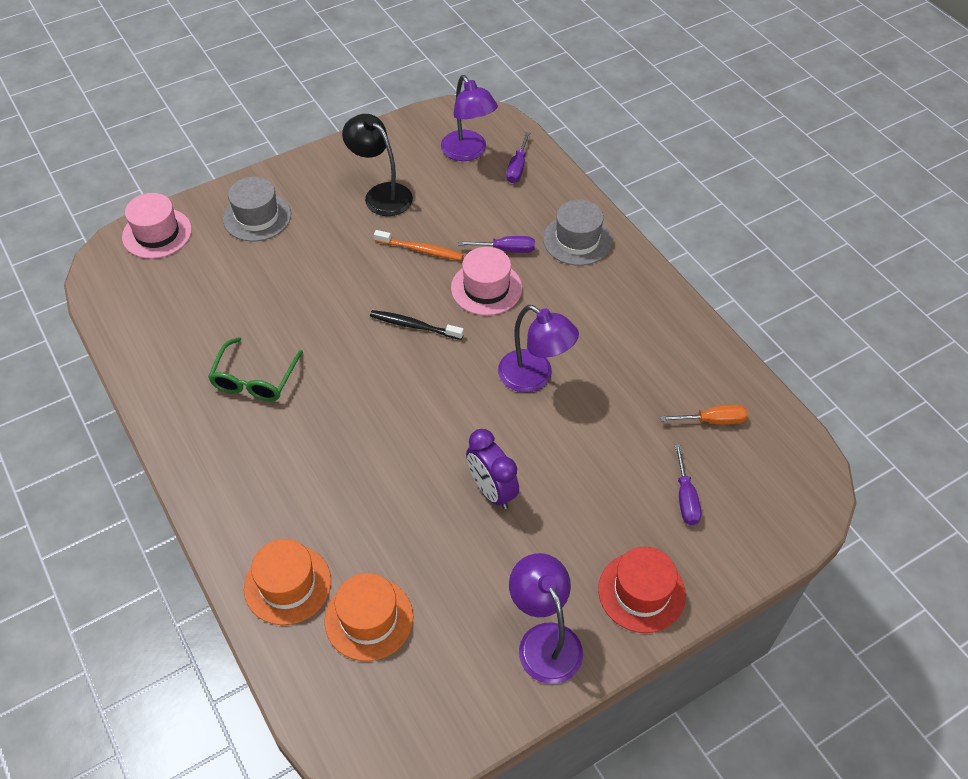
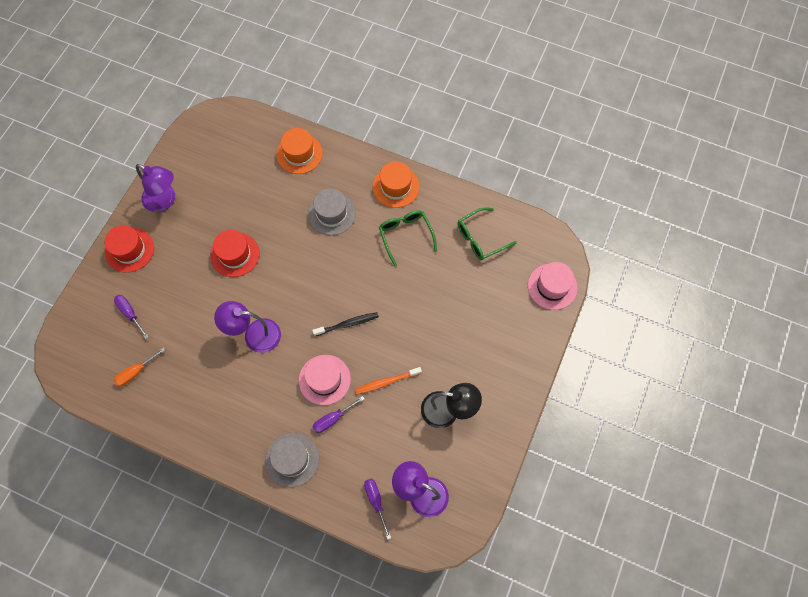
camera: 145 degrees right, 15 degrees up
(174, 323) = (480, 238): none -> green glasses
(257, 217) = (507, 338): grey hat -> grey hat (332, 214)
(369, 619) = (251, 162): orange hat -> orange hat (396, 187)
(492, 490) = (235, 254): purple clock -> red hat

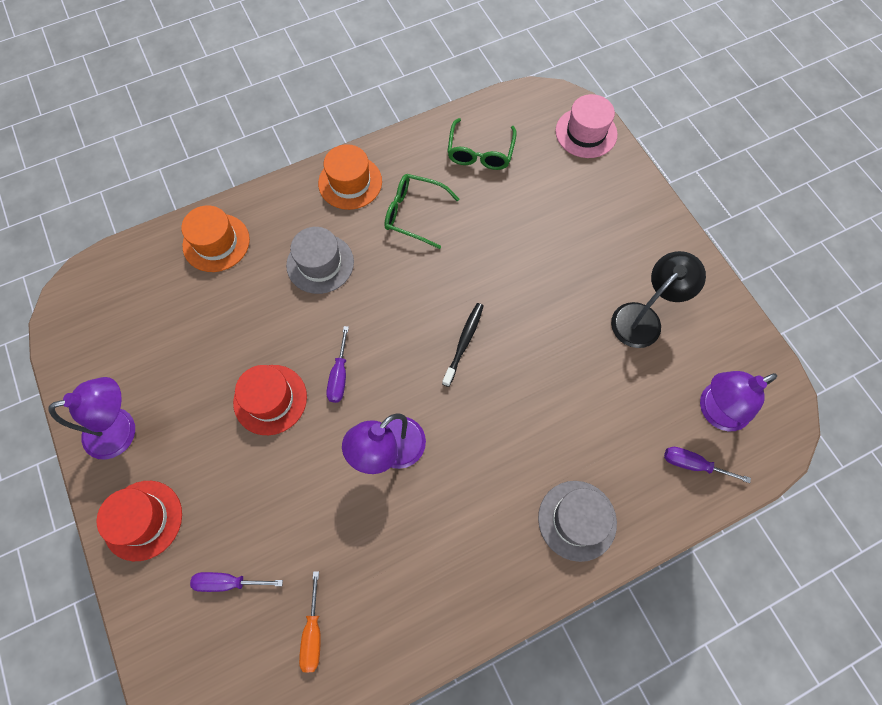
camera: 50 degrees left, 0 degrees up
(324, 379) = (509, 414): pink hat -> none
(333, 419) = (563, 439): purple screwdriver -> purple screwdriver (339, 375)
(386, 382) = (563, 353): orange toothbrush -> none

